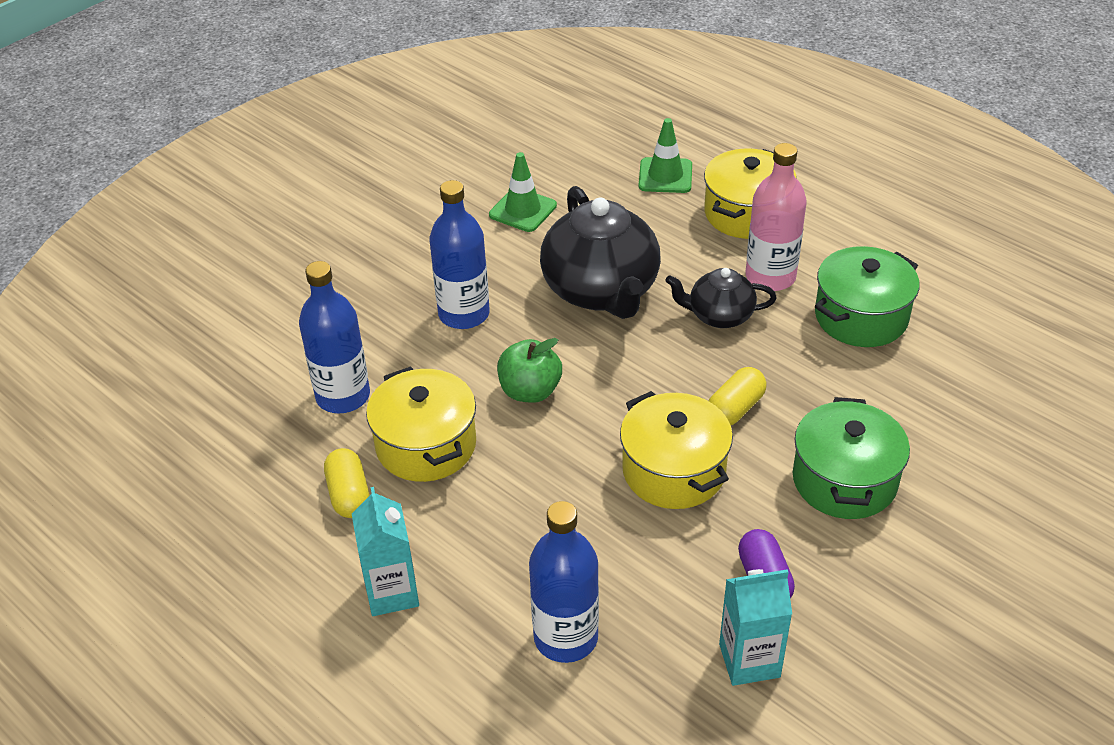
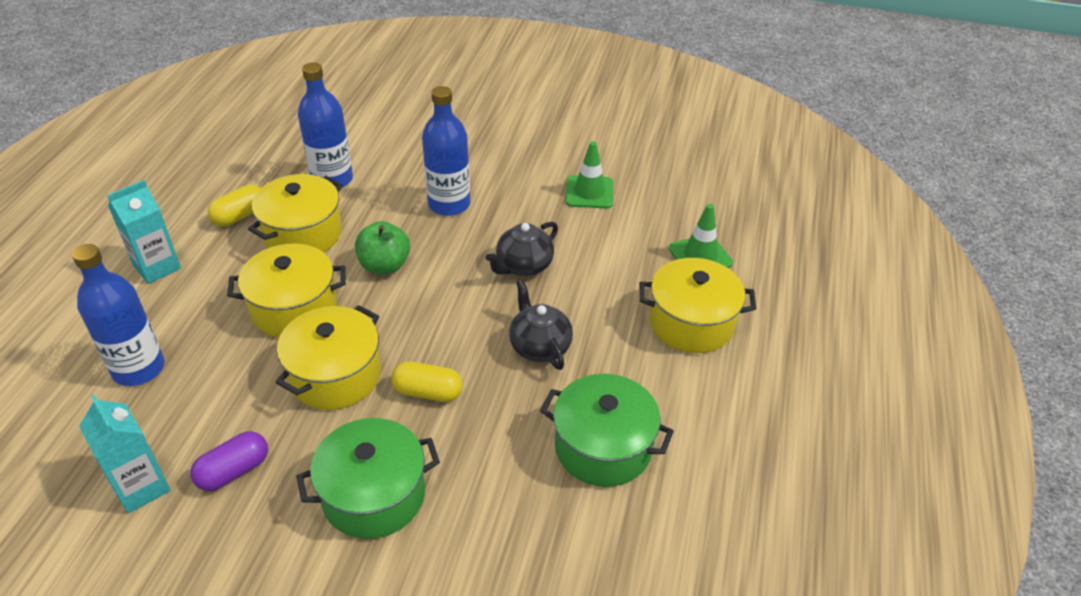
camera: 60 degrees right, 0 degrees up
(551, 480) = (294, 308): none -> yellow pot
(601, 291) = (523, 266): black teapot -> black teapot, size x0.54
(770, 277) = (614, 365): pink bottle -> none

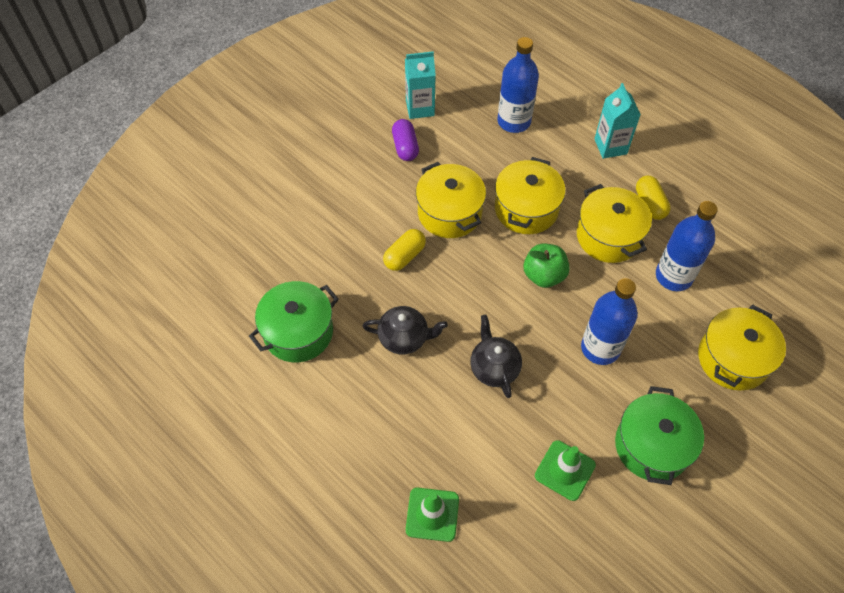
camera: 120 degrees right, 15 degrees up
(374, 495) = (346, 203): green pot -> green pot (652, 446)
(691, 322) = (364, 456): yellow pot -> yellow pot (733, 359)

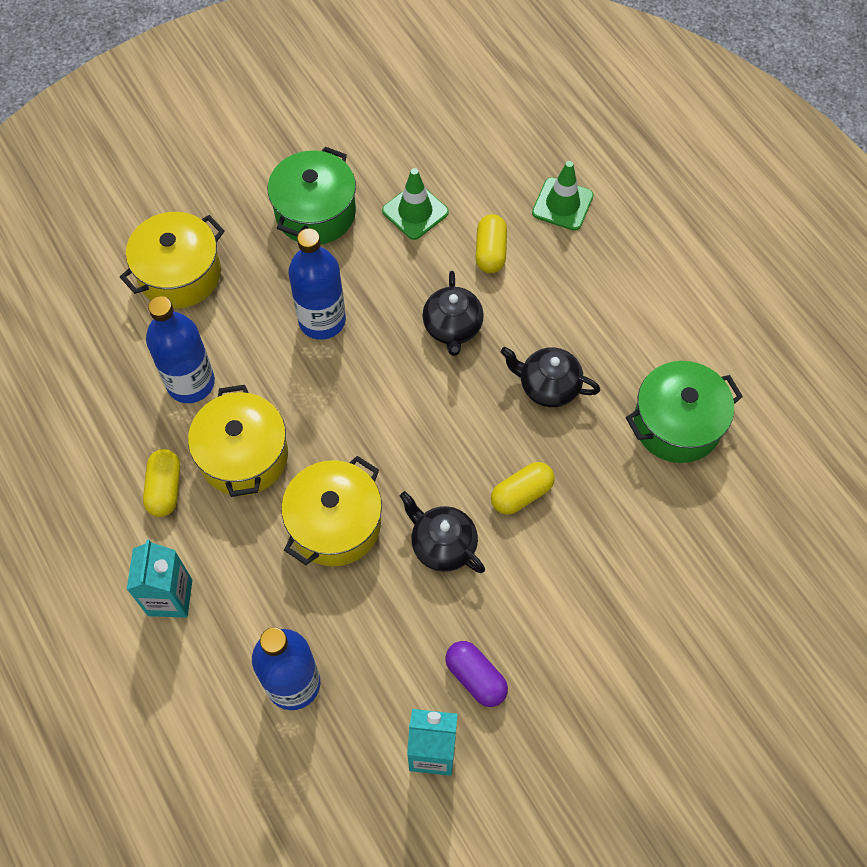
camera: 165 degrees left, 5 degrees up
(405, 147) = (476, 677): purple capsule -> purple capsule turned 45 degrees counterclockwise
(449, 213) = (442, 545): yellow pot -> black teapot
(484, 446) = (490, 252): none -> yellow capsule
(544, 275) = (350, 423): green apple -> none

